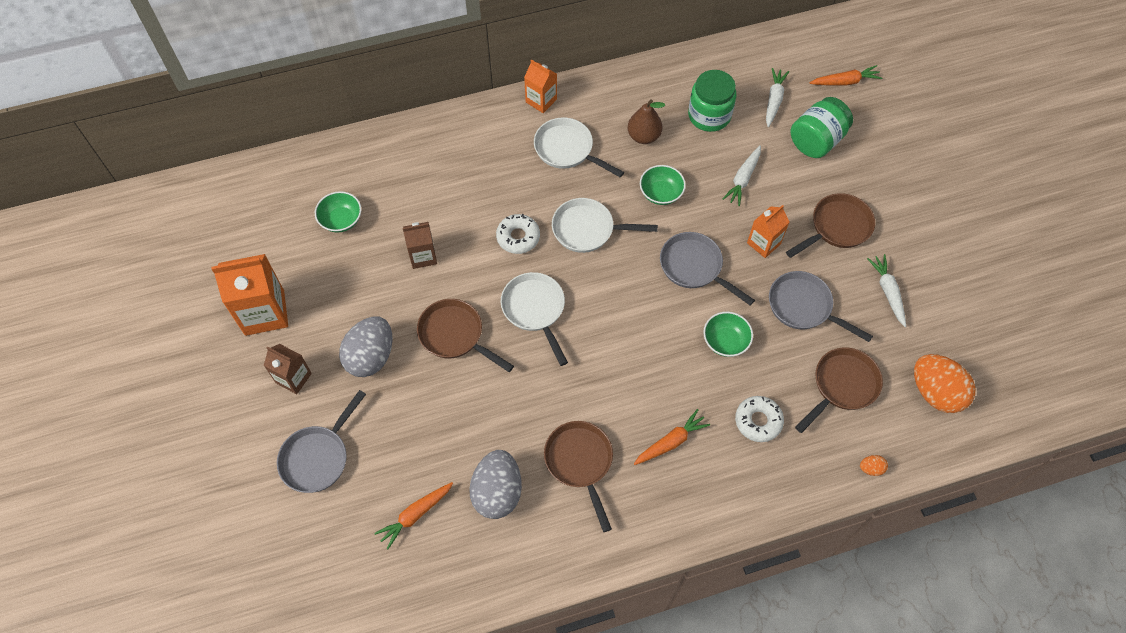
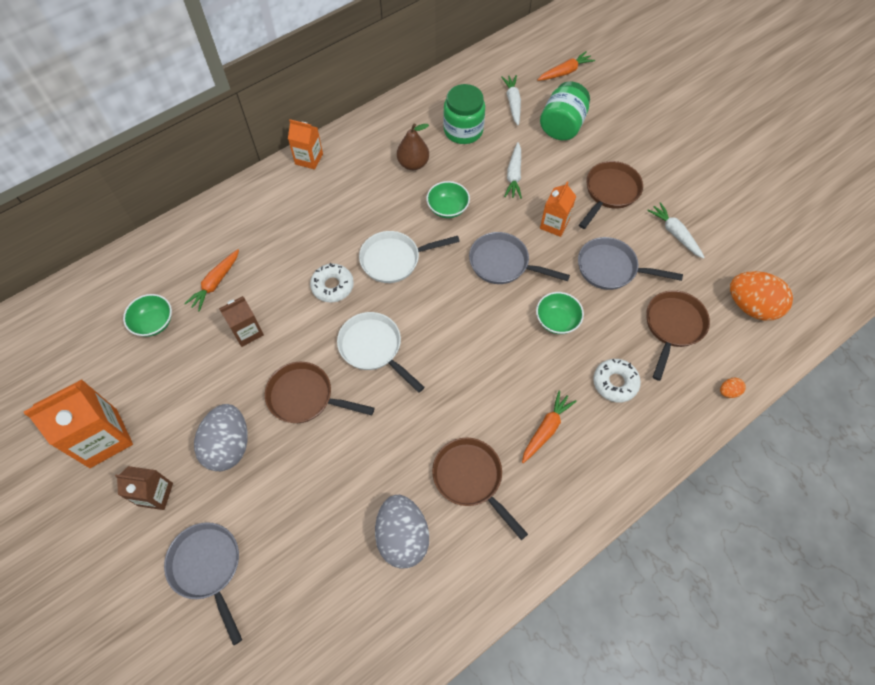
camera: 20 degrees left, 0 degrees up
(318, 457) = (208, 567): grey pan -> grey pan turned 135 degrees clockwise
(415, 515) = (329, 590): orange carrot -> orange carrot (215, 283)
(567, 150) = (349, 195): white pan -> none

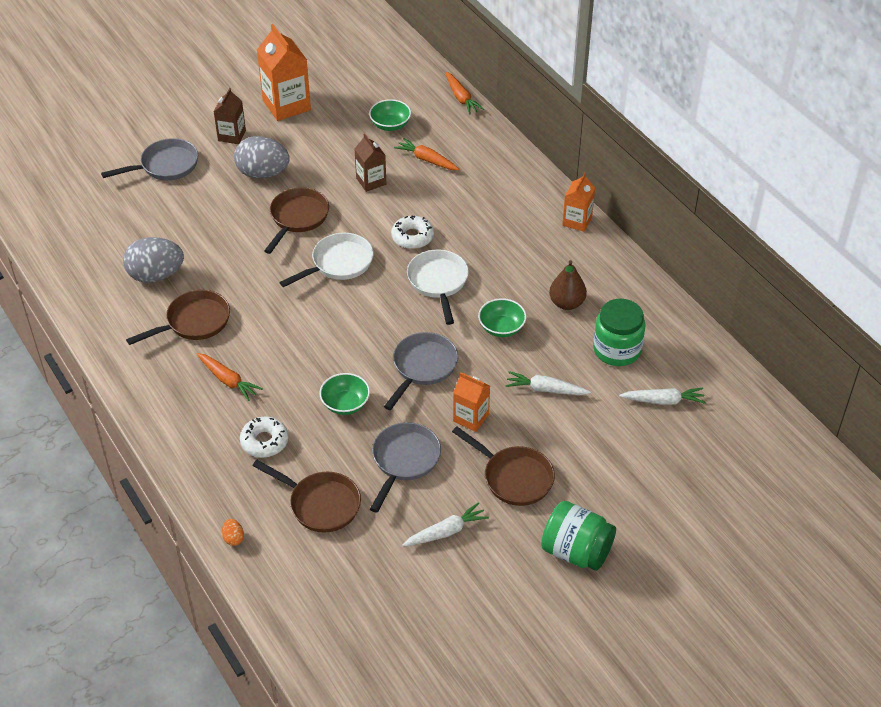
camera: 95 degrees right, 15 degrees down
(562, 126) = (624, 445): green jar -> green jar (576, 551)
(565, 72) = (721, 461): orange carrot -> orange carrot (461, 98)
(751, 306) = (334, 586): orange egg -> none

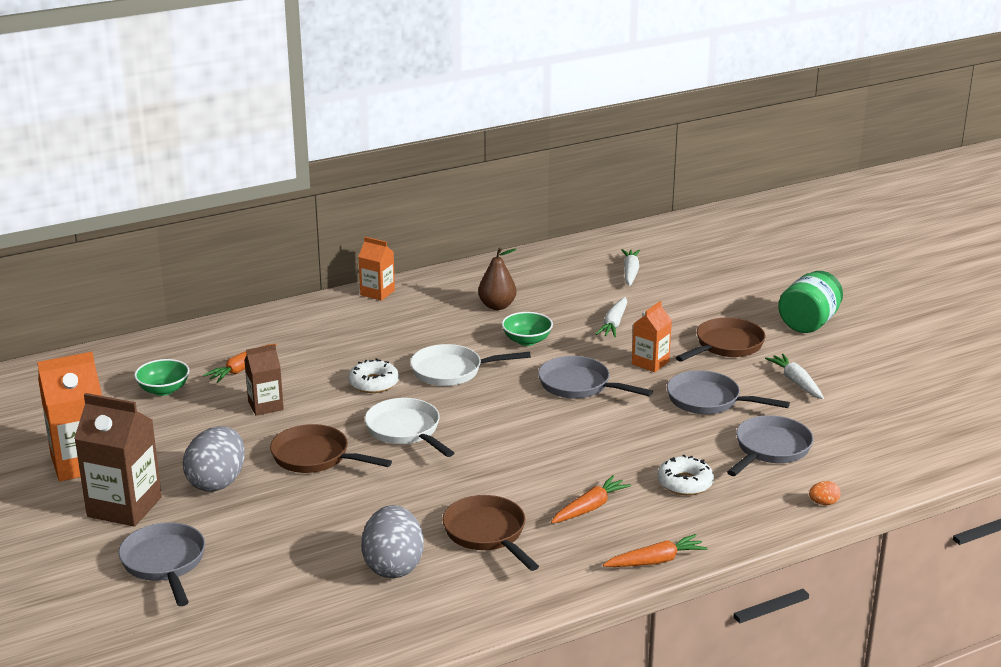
camera: 85 degrees left, 20 degrees down
(232, 135) = (124, 507): brown carton -> brown carton, size x1.70
(320, 504) = (770, 449): brown pan -> grey pan
(345, 404) = (629, 431): green bowl -> none
(461, 98) = (137, 343): orange carrot -> orange carrot (655, 561)
(617, 350) = (564, 287): green jar -> none

